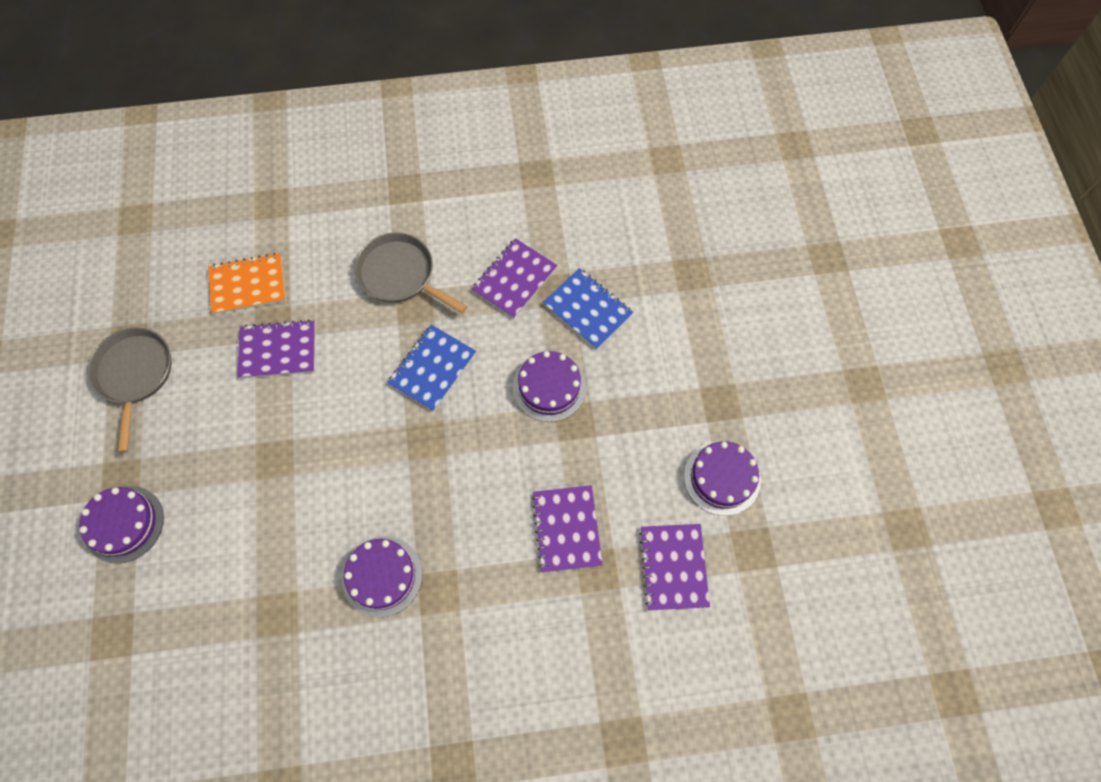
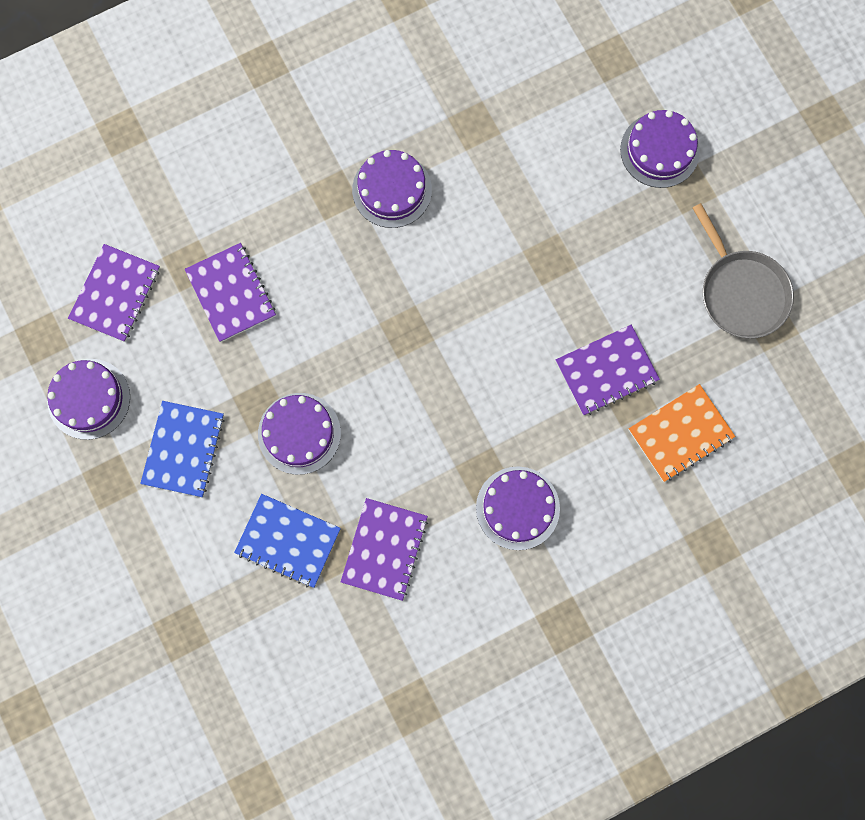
camera: 160 degrees right, 10 degrees up
(400, 274) = (517, 508): grey pan -> purple cake
(432, 369) = (432, 409): blue notebook -> blue notebook (183, 449)
(674, 567) = (115, 294): purple notebook -> purple notebook turned 45 degrees clockwise

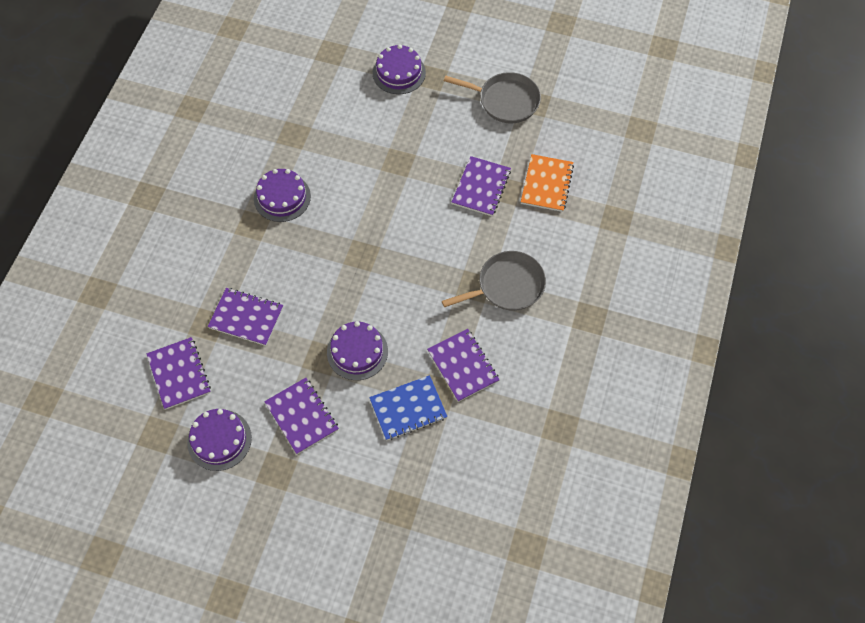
camera: 45 degrees left, 15 degrees down
(183, 449) = (301, 416): blue notebook -> purple notebook
(517, 508) = (507, 286): purple cake -> grey pan

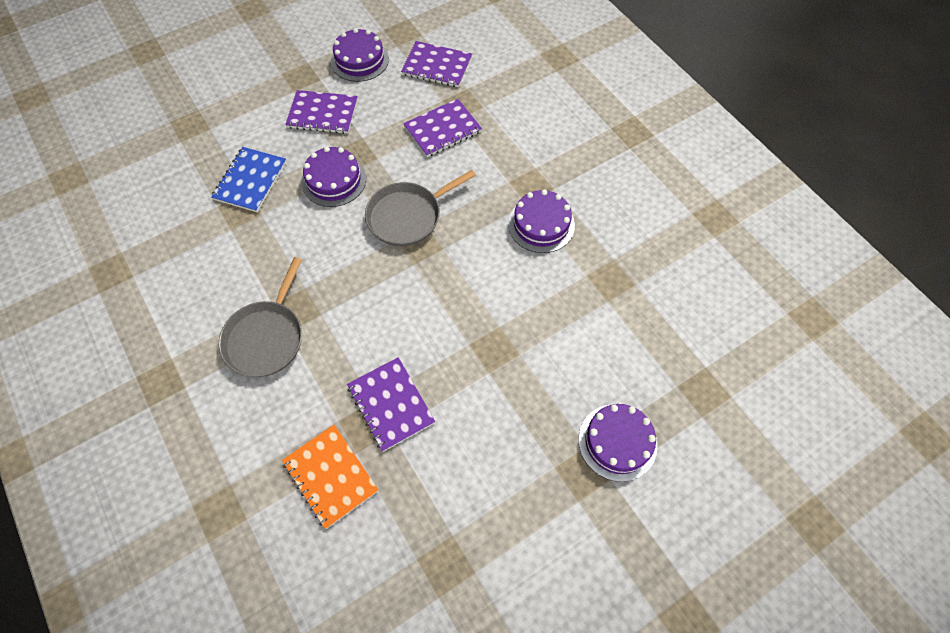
camera: 130 degrees right, 0 degrees up
(463, 366) = (238, 243): purple notebook -> none
(505, 101) = (478, 532): grey pan -> grey pan (407, 216)

